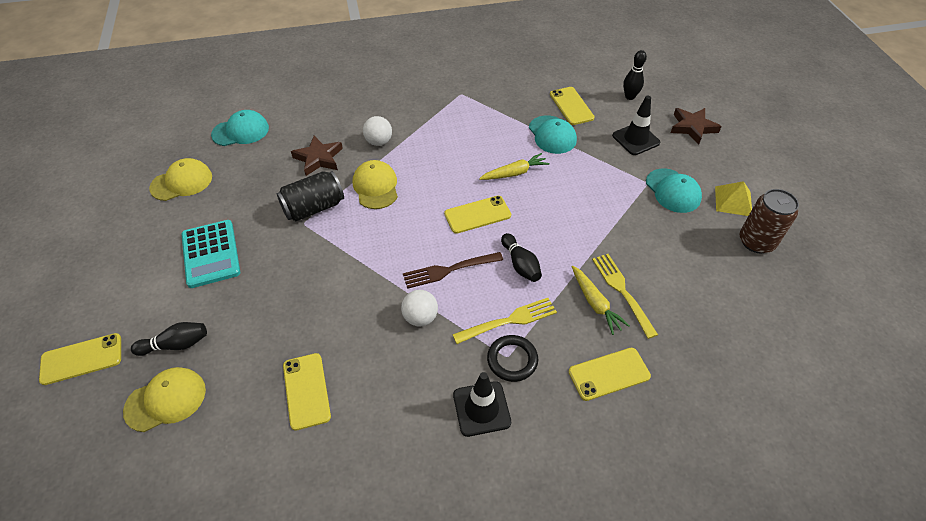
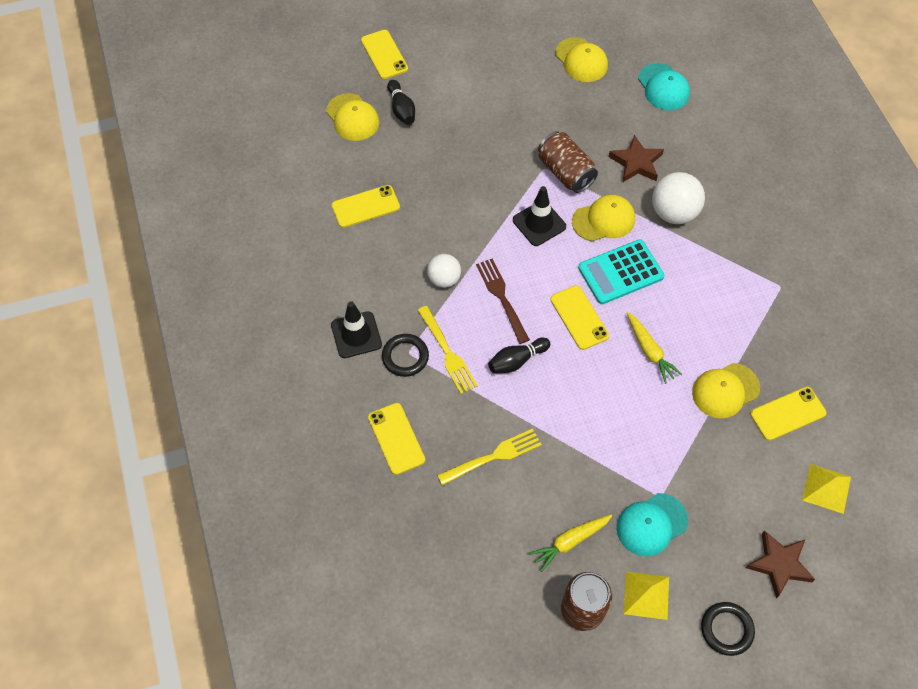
camera: 85 degrees right, 10 degrees up
(211, 254) = (497, 106): turquoise calculator -> turquoise calculator (620, 272)
(314, 208) = (565, 172): black can -> brown can
(379, 142) = (673, 213): white ball -> white ball, size x1.56
(552, 135) = (725, 390): turquoise cap -> yellow cap
(595, 303) = (475, 430): yellow carrot -> yellow carrot (570, 542)
(629, 97) = (826, 488): black bowling pin -> yellow pyramid
(636, 139) = (738, 489): black traffic cone -> black traffic cone (539, 223)
(749, 160) = (726, 629): none -> black ring

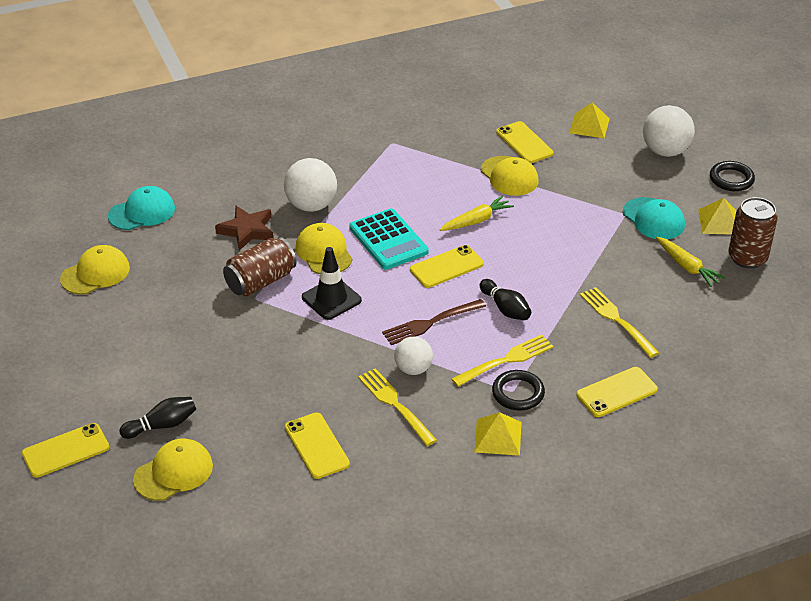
camera: 95 degrees left, 20 degrees down
(356, 335) = (498, 437): black traffic cone -> yellow pyramid
(403, 263) = (396, 405): none -> yellow fork
(779, 564) = (665, 151): brown star -> white ball

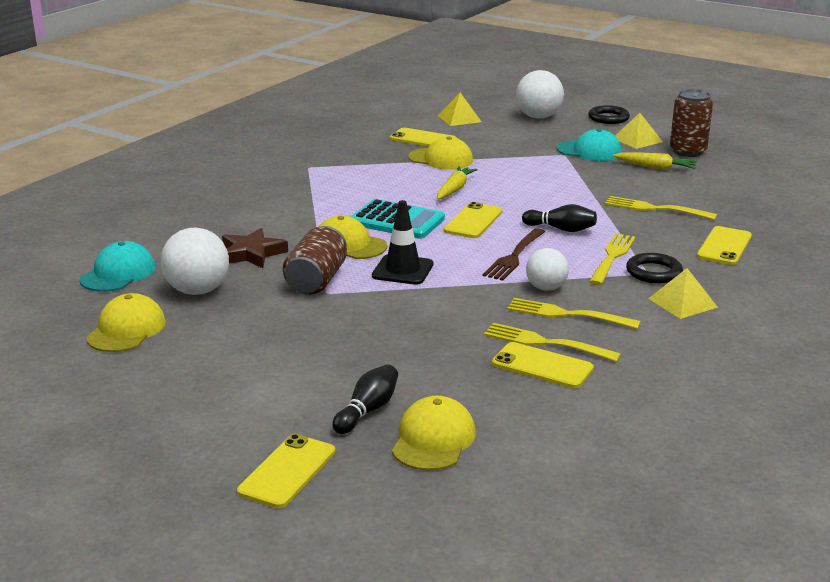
camera: 35 degrees left, 15 degrees down
(311, 205) = (291, 221): white ball -> white ball (197, 291)
(346, 425) = (546, 343): none -> yellow fork

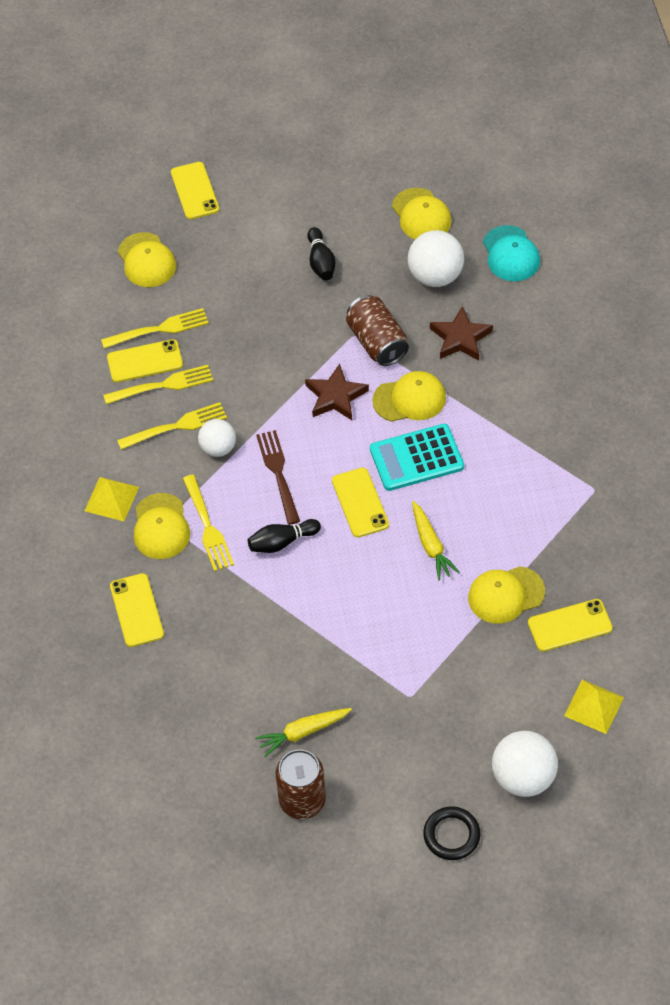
camera: 140 degrees right, 30 degrees up
(367, 410) = (203, 255): black bowling pin -> black bowling pin (321, 262)
(402, 270) = (335, 396): black traffic cone -> brown star
(589, 151) = (394, 724): turquoise cap -> none
(637, 140) = (373, 793): yellow pyramid -> none
(653, 272) = (161, 527): black ring -> yellow cap
(656, 209) = (237, 639): yellow fork -> yellow fork (158, 329)

